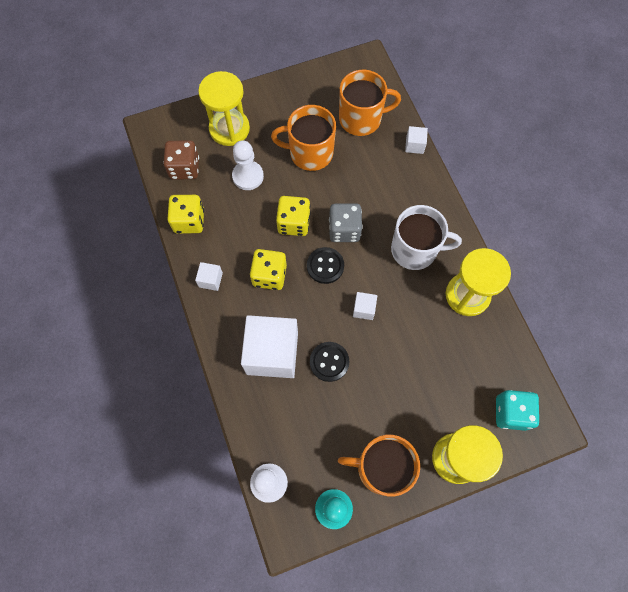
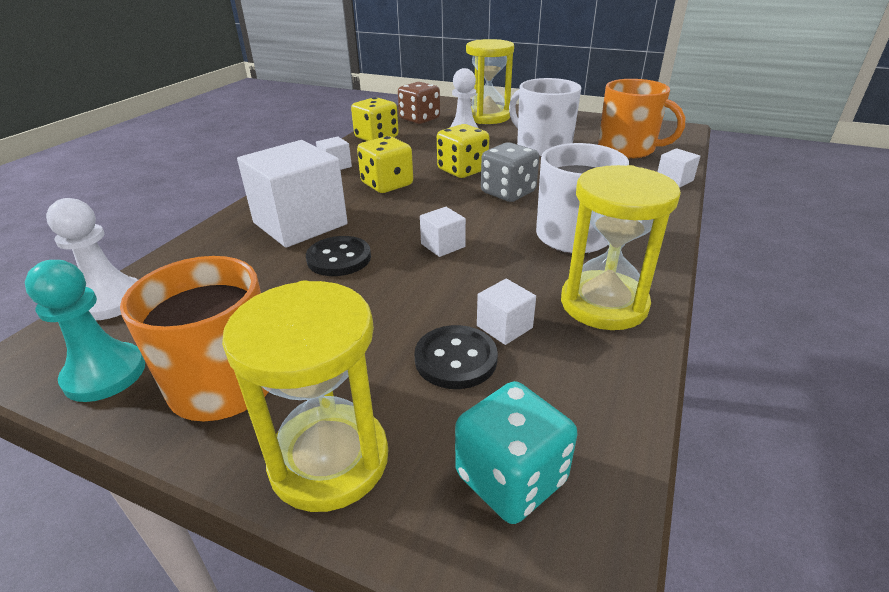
camera: 45 degrees right, 35 degrees down
(310, 153) = (542, 147): orange mug -> white mug
(325, 266) = (450, 202): black button -> black button (456, 359)
(445, 344) = (504, 327): none -> white cube

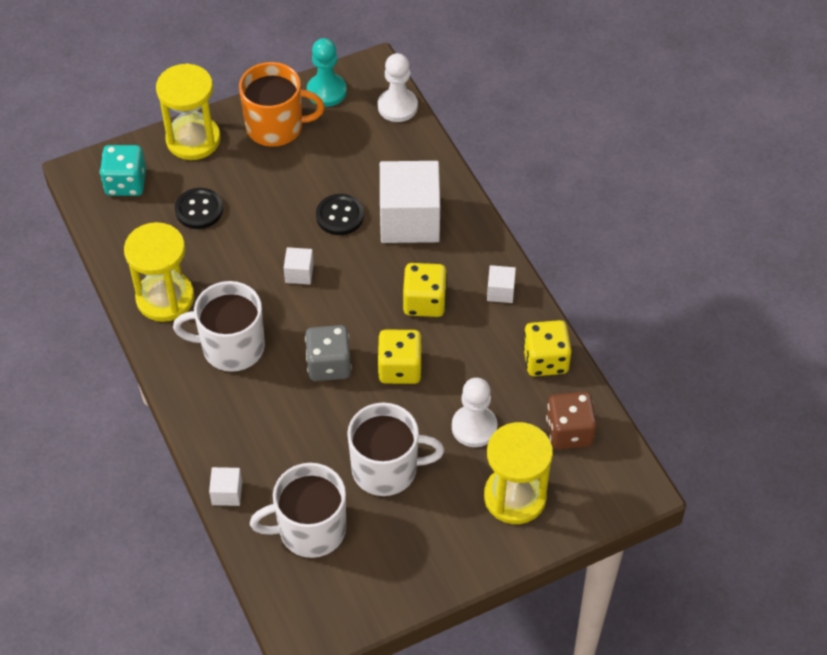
camera: 130 degrees right, 20 degrees up
(504, 327) = (198, 244): white cube -> none
(627, 149) = (310, 529): orange mug -> white mug

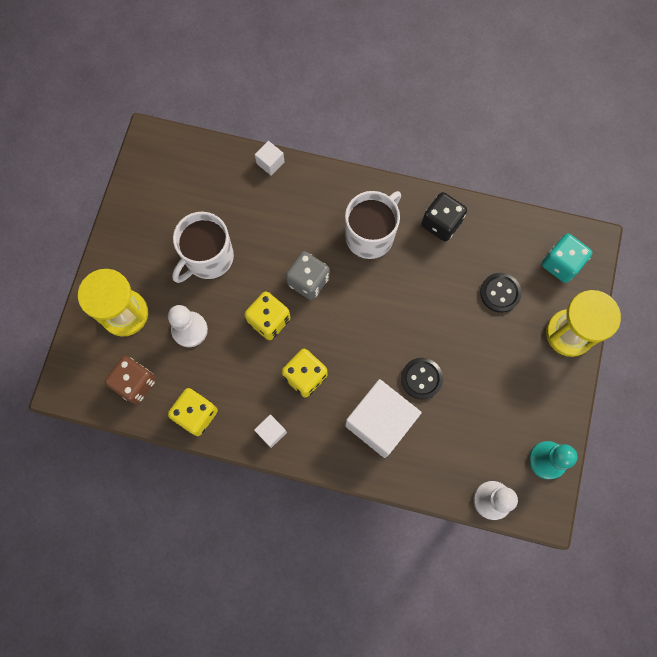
camera: 130 degrees right, 20 degrees up
(165, 298) = (441, 223): yellow hourglass -> black dice
(276, 126) = (538, 398): orange mug -> none
(299, 273) = (394, 316): white cube -> none
(310, 529) = (208, 188): white mug -> none

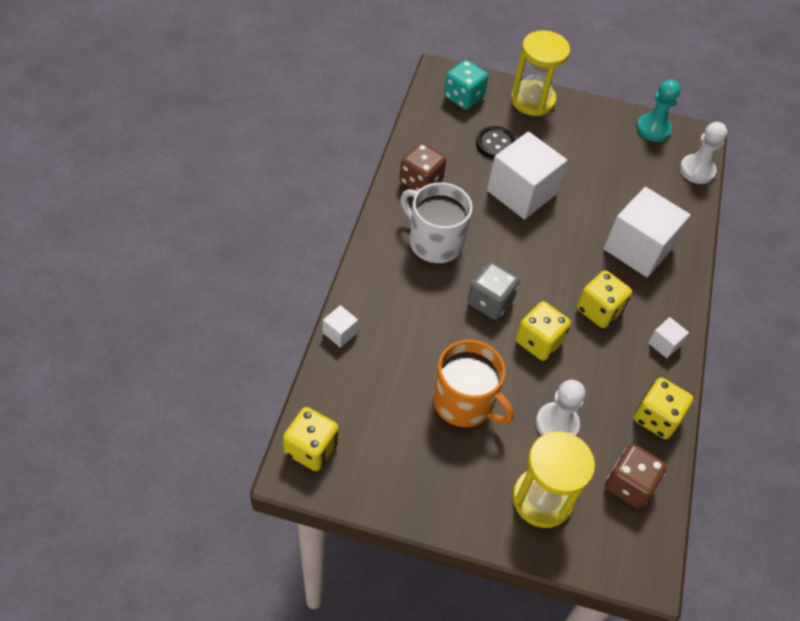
camera: 95 degrees left, 20 degrees down
(168, 148) = (311, 448): none -> yellow dice
(208, 258) = (464, 402): white mug -> orange mug
(421, 378) = (589, 212): black button -> none
(438, 315) = (521, 192): none -> white cube
(441, 223) = (421, 181): black dice -> brown dice

